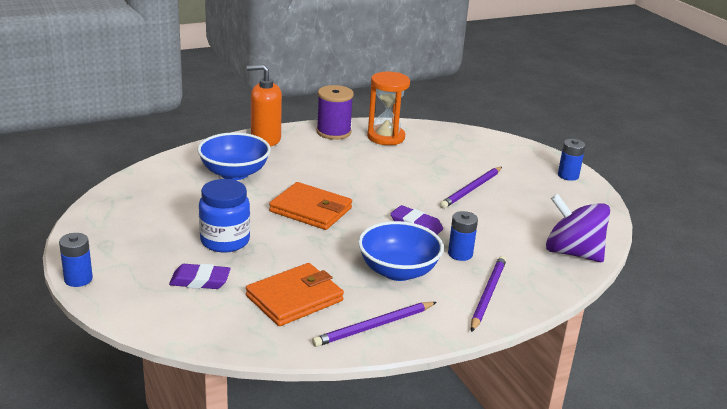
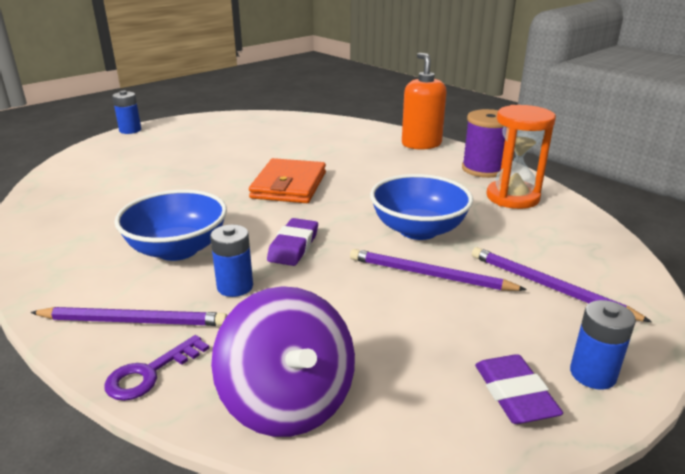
camera: 75 degrees right, 0 degrees up
(200, 281) = (136, 164): purple eraser -> purple eraser (514, 394)
(225, 241) = (206, 162): blue jar -> none
(234, 173) = (336, 144): blue bowl -> blue bowl (418, 230)
(294, 298) = (111, 204): orange wallet -> none
(374, 326) = (58, 251): purple pencil -> purple pencil (549, 287)
(541, 291) = (150, 373): none -> purple key
(572, 253) = (288, 401): purple spinning top -> purple spinning top turned 135 degrees clockwise

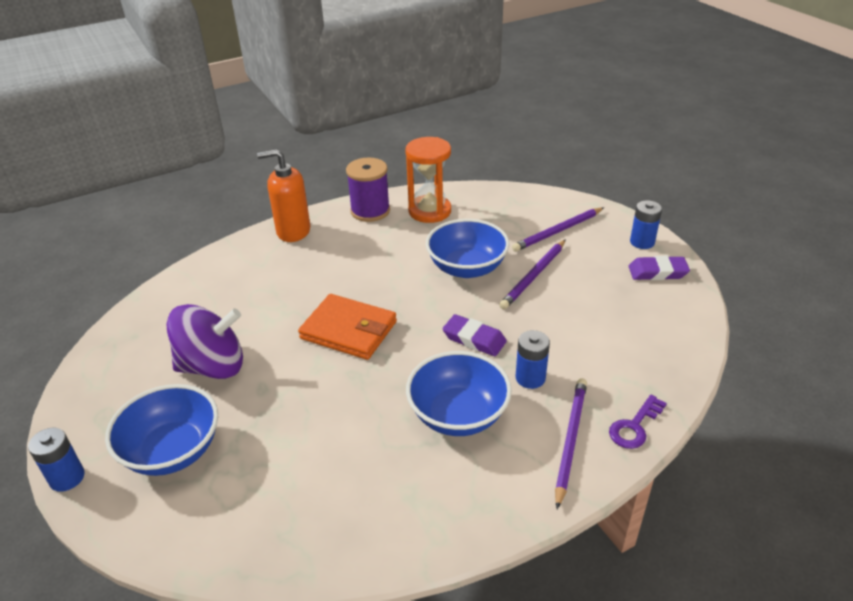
camera: 75 degrees left, 10 degrees up
(148, 151) = (173, 451): none -> blue bowl
(150, 373) = (634, 426): purple key -> purple key turned 75 degrees clockwise
(288, 401) = (663, 359): purple spinning top -> purple spinning top (213, 366)

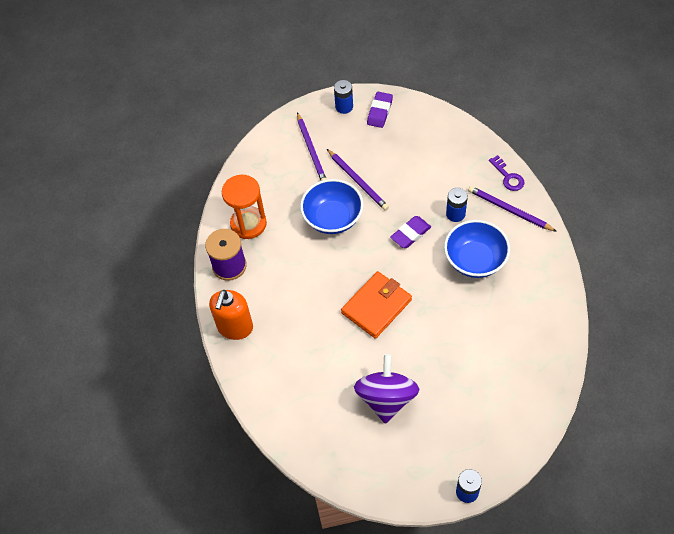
camera: 70 degrees left, 20 degrees up
(173, 451) = (461, 426): blue bowl -> none

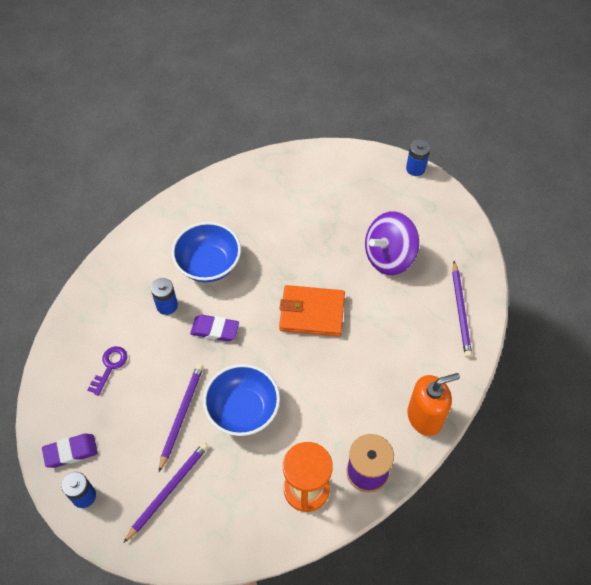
camera: 130 degrees left, 0 degrees up
(508, 176) = (94, 285): purple key -> purple key (110, 367)
(510, 210) = (134, 265): purple pencil -> purple pencil (460, 310)

